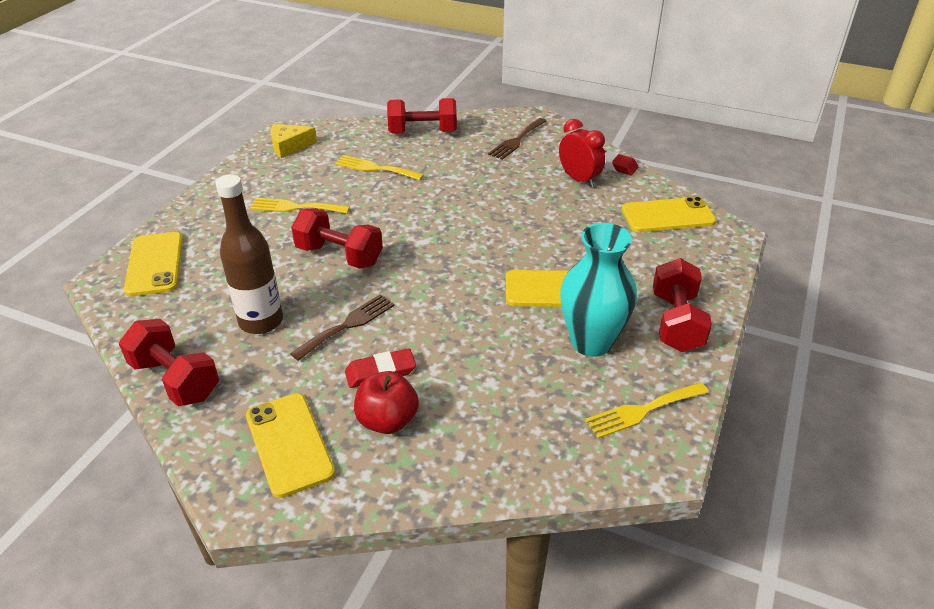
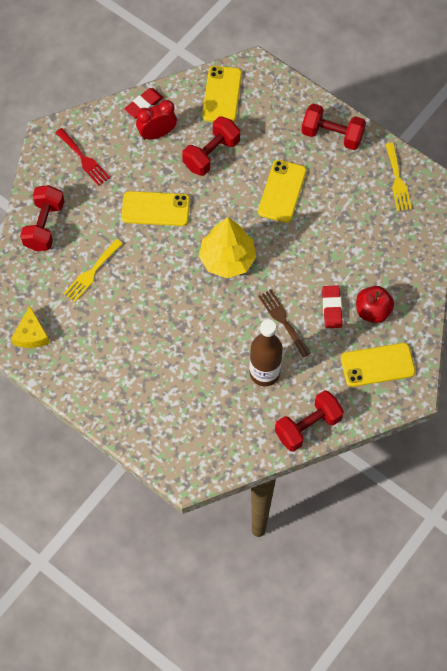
camera: 75 degrees left, 25 degrees up
(154, 264) = (177, 442): yellow phone -> yellow phone (155, 209)
(295, 207) = (131, 339): yellow fork -> none
(339, 255) = (205, 315): red dumbbell -> red dumbbell (211, 154)
(427, 260) = (227, 259): none -> yellow tree
(517, 140) = (84, 159): brown fork -> red fork
(591, 342) = (337, 187): turquoise vase -> none

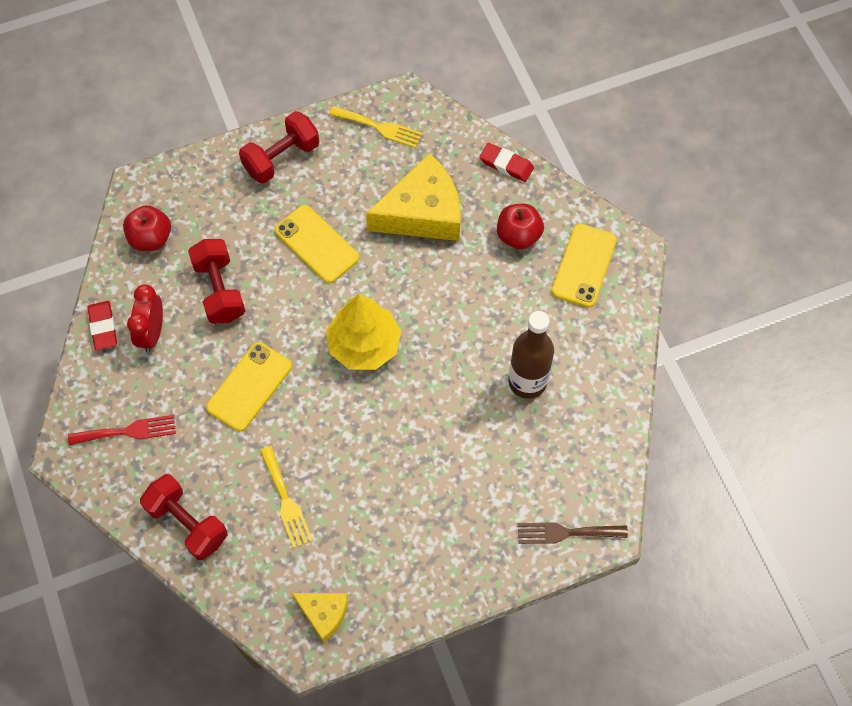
camera: 60 degrees left, 0 degrees up
(222, 95) = (151, 238): yellow phone -> red apple
(283, 320) = (475, 329): brown fork -> brown fork (566, 533)
(308, 427) = (616, 372): red dumbbell -> none
(331, 308) = (490, 273): red eraser -> red eraser (506, 164)
(349, 242) = (423, 213): none -> yellow cheese

